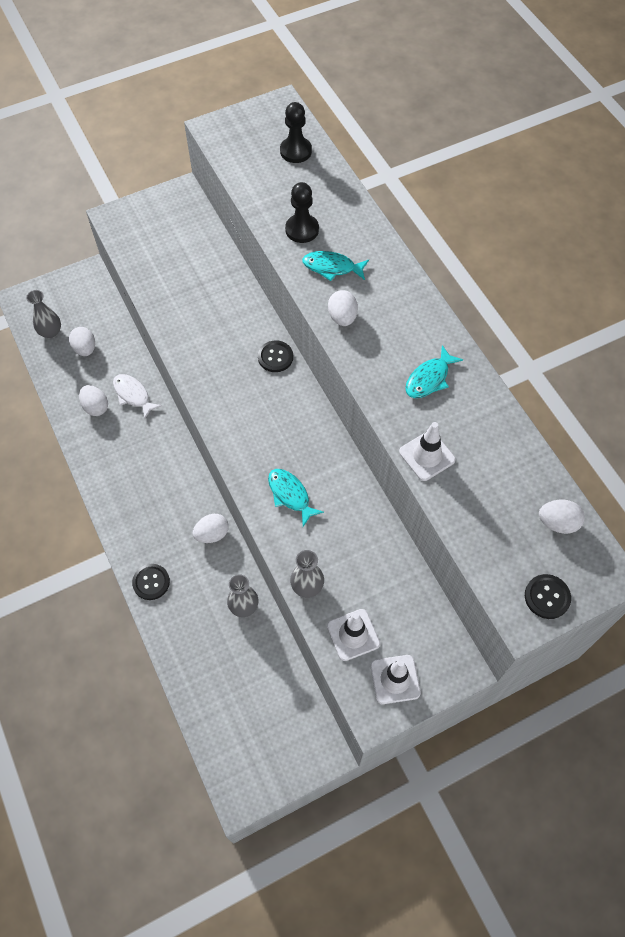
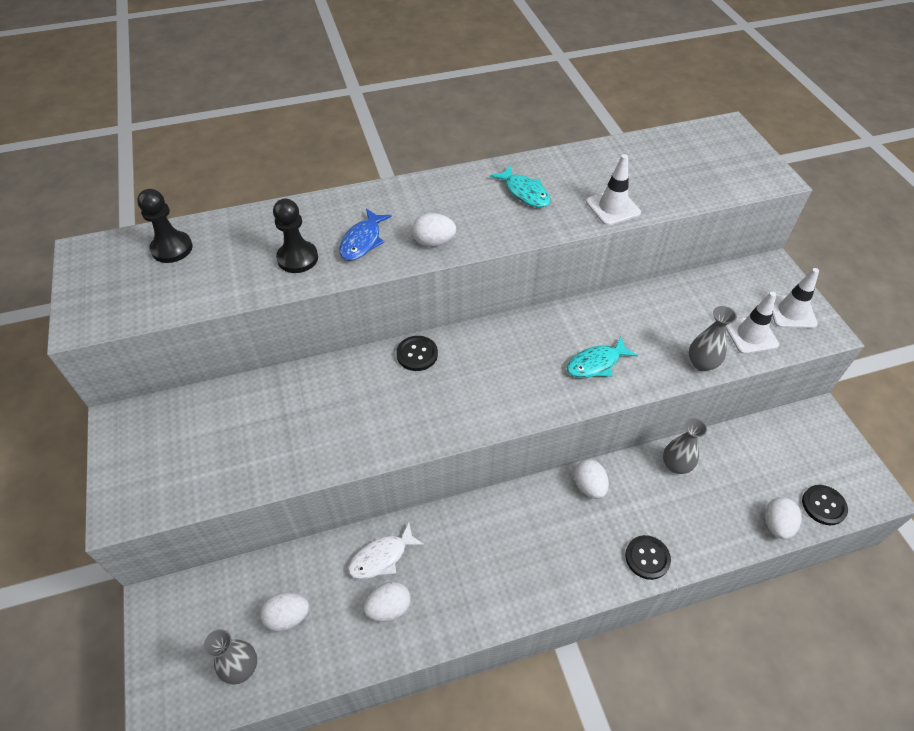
camera: 80 degrees left, 10 degrees down
(332, 267) = (362, 241): turquoise fish -> blue fish
(547, 597) = (753, 162): black button -> black button (823, 505)
(557, 523) = (683, 144): white egg -> white egg (776, 525)

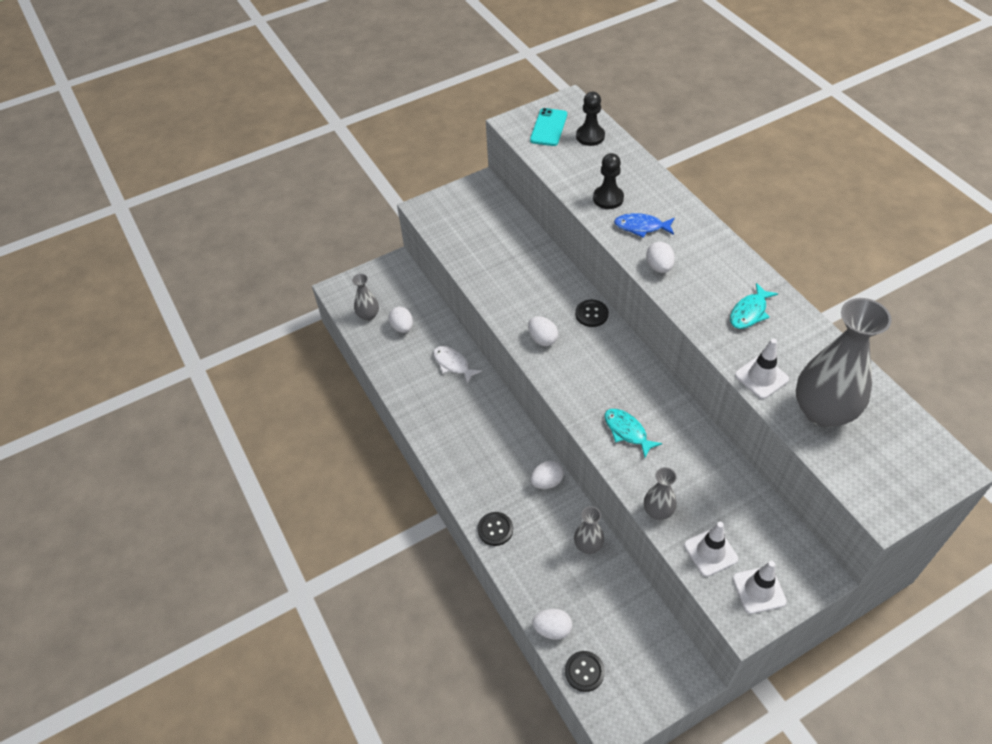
camera: 80 degrees right, 0 degrees up
(122, 285) = (548, 127): none -> turquoise phone
(389, 608) = (419, 377): white egg -> white egg (542, 339)
(661, 180) = (823, 411): none -> grey vase

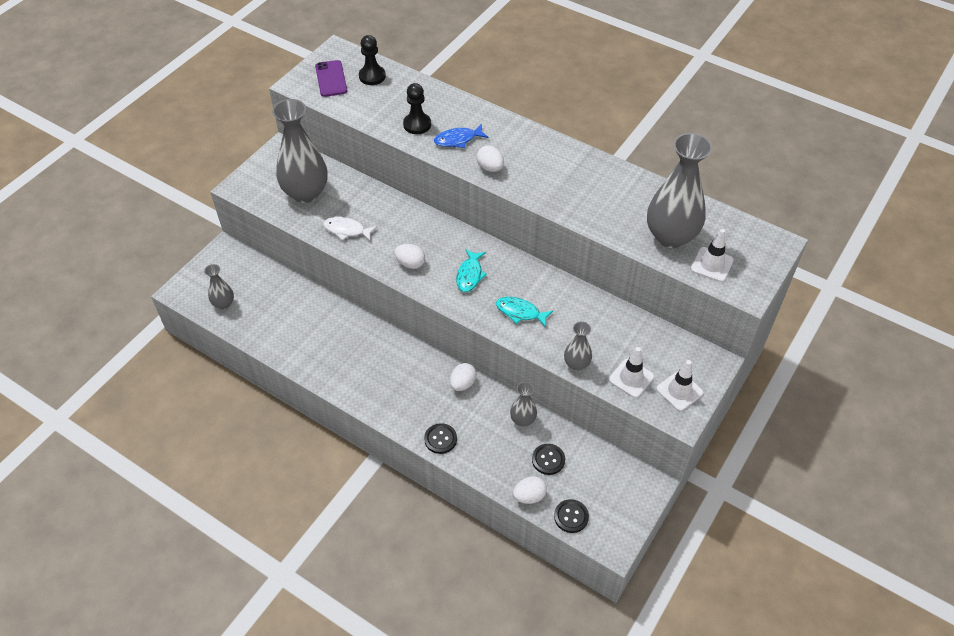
camera: 30 degrees left, 0 degrees up
(402, 327) = (262, 303): white egg -> none
(453, 364) = (328, 318): white fish -> white fish (347, 230)
(481, 234) = (306, 193): none -> grey vase
(548, 127) = (331, 79): turquoise phone -> purple phone
(591, 314) = (440, 229): black button -> black button (548, 460)
(749, 312) = (579, 180): turquoise fish -> turquoise fish (470, 275)
(761, 377) = (614, 227): white traffic cone -> white traffic cone (712, 264)

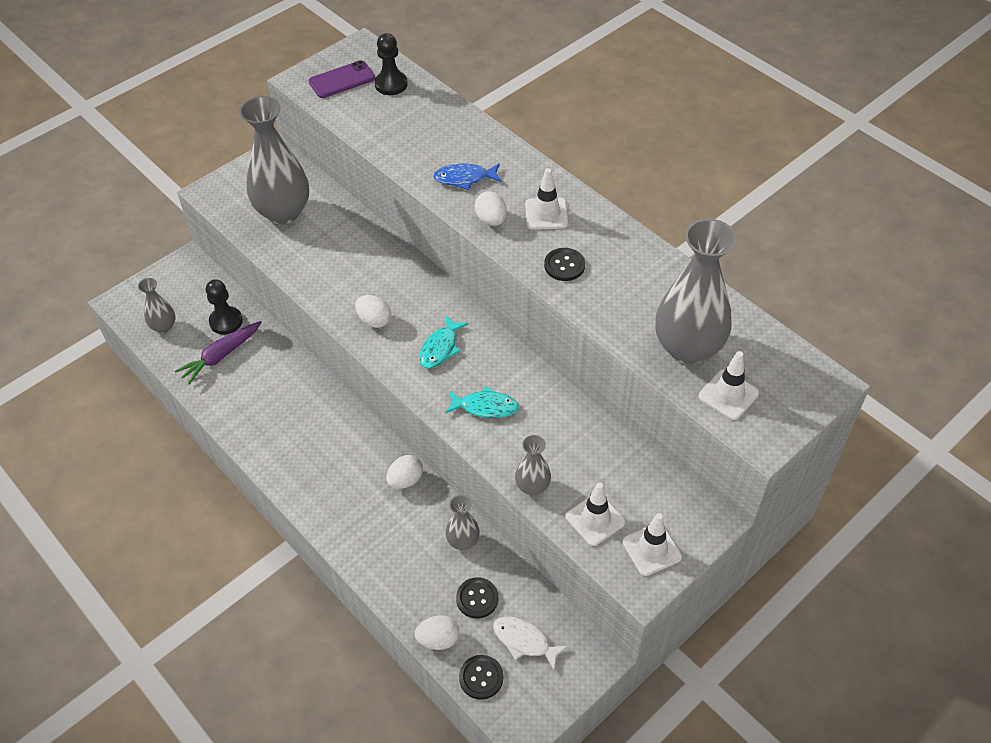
camera: 15 degrees right, 0 degrees up
(280, 318) = (221, 356): none -> purple carrot
(331, 79) = (342, 80): purple phone -> purple phone turned 60 degrees clockwise
(347, 230) = (314, 266): white fish -> white fish (524, 641)
(417, 124) = (422, 151): black pawn -> black pawn (226, 321)
(440, 439) = (355, 543): black button -> black button (564, 265)
(520, 312) = (485, 407): turquoise fish -> turquoise fish turned 150 degrees clockwise
(530, 156) = (546, 214): none -> white traffic cone

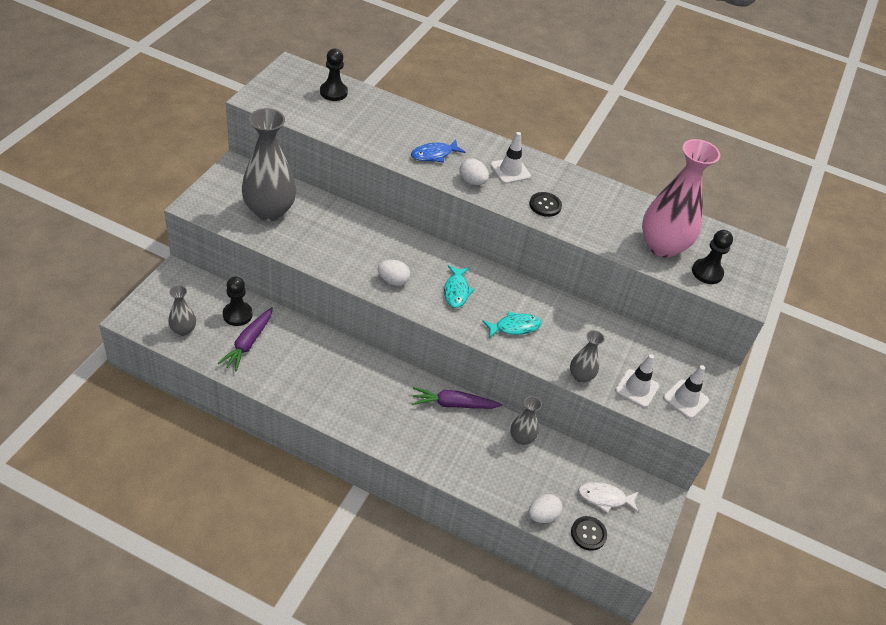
camera: 30 degrees left, 5 degrees down
(342, 80) = (291, 94): purple phone -> none
(405, 480) = (453, 404): white egg -> purple carrot
(477, 598) = (554, 477): black button -> none
(688, 347) = (662, 246): grey vase -> pink vase
(728, 395) = (707, 272): white traffic cone -> black pawn

